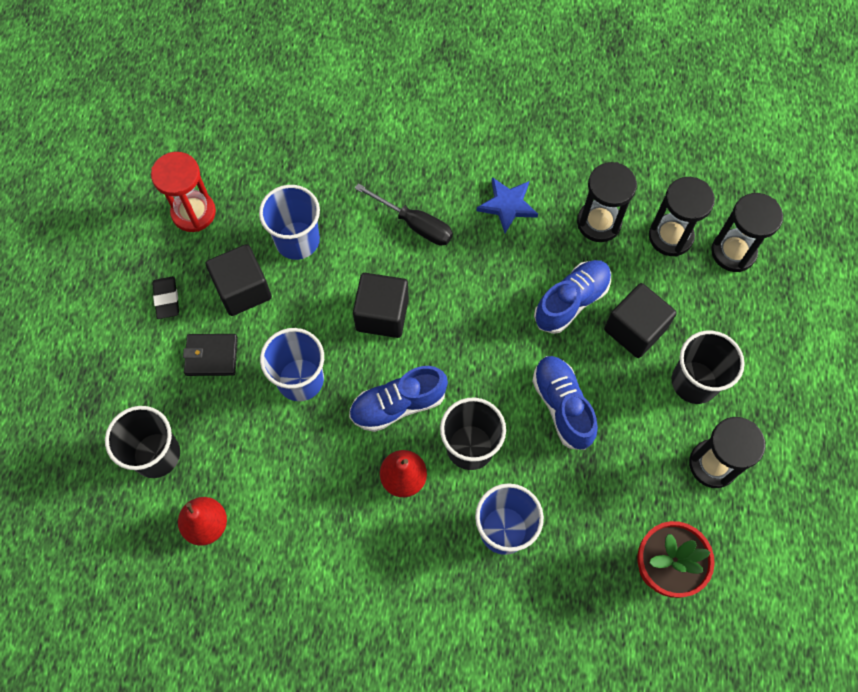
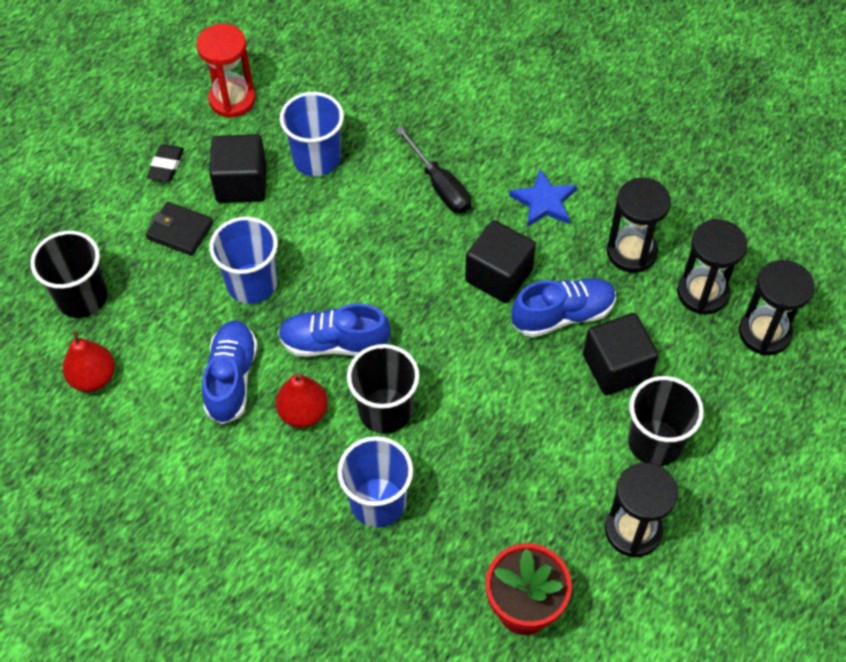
camera: 25 degrees right, 10 degrees down
(382, 314) = (363, 255): black cube -> black cube (498, 276)
(562, 406) = (500, 410): blue shoe -> blue shoe (231, 379)

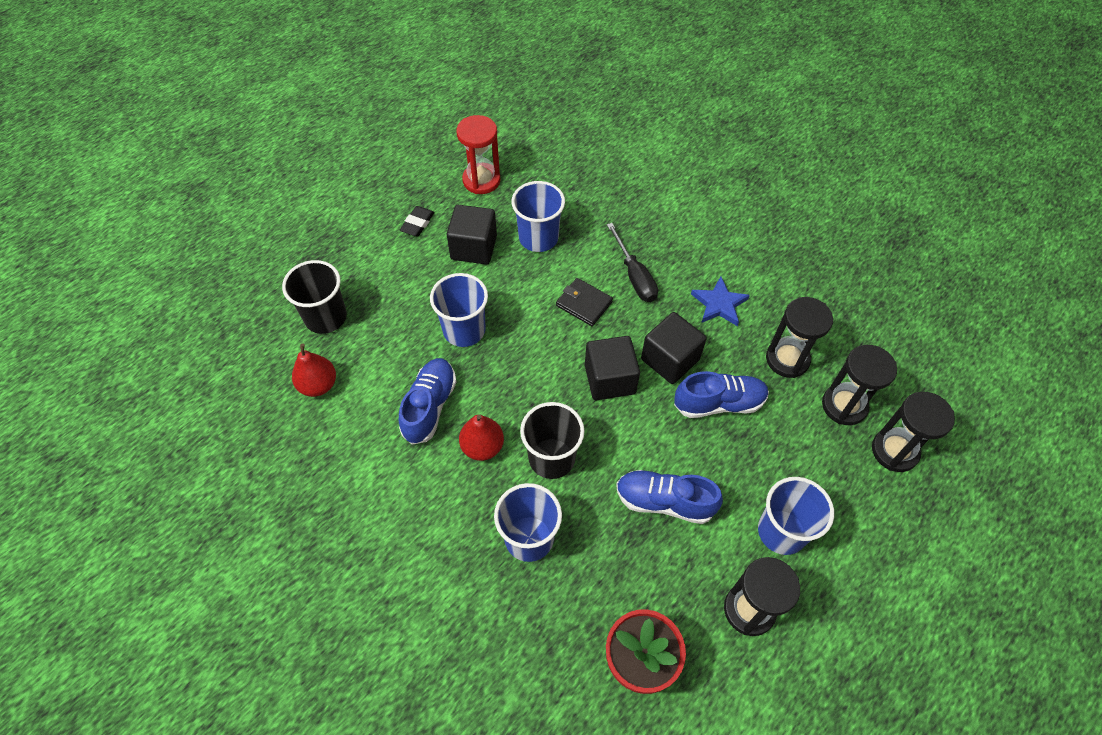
camera: 10 degrees right, 0 degrees up
(180, 231) = (416, 277): black wallet -> black wallet (584, 303)
(334, 343) = (521, 392): blue shoe -> blue shoe (664, 502)
(616, 367) = (758, 457): black cube -> black cube (610, 379)
(655, 442) = (781, 531): black cup -> blue cup

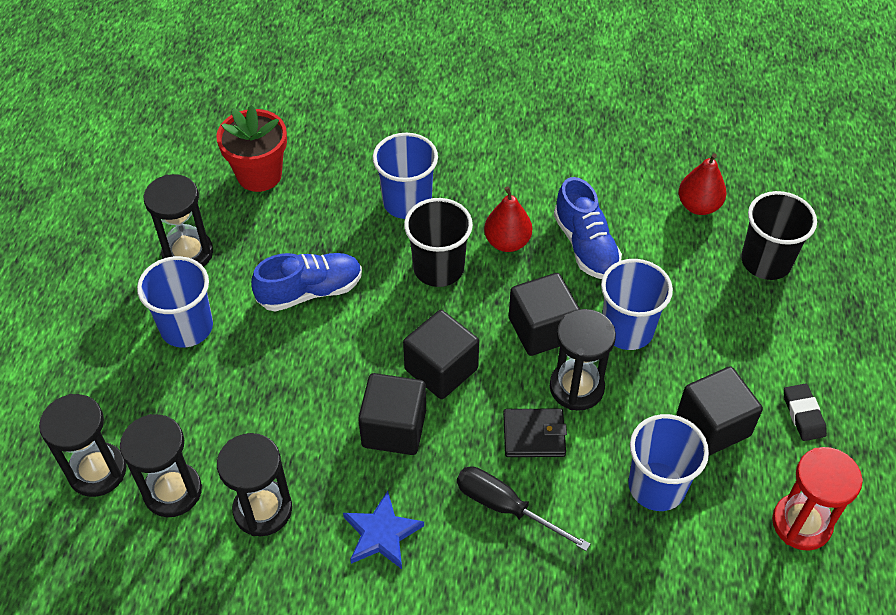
camera: 145 degrees right, 5 degrees down
(519, 365) = (542, 329): none -> black cube
(532, 315) = (576, 387): none -> black hourglass
(719, 403) = (312, 412): blue shoe -> none

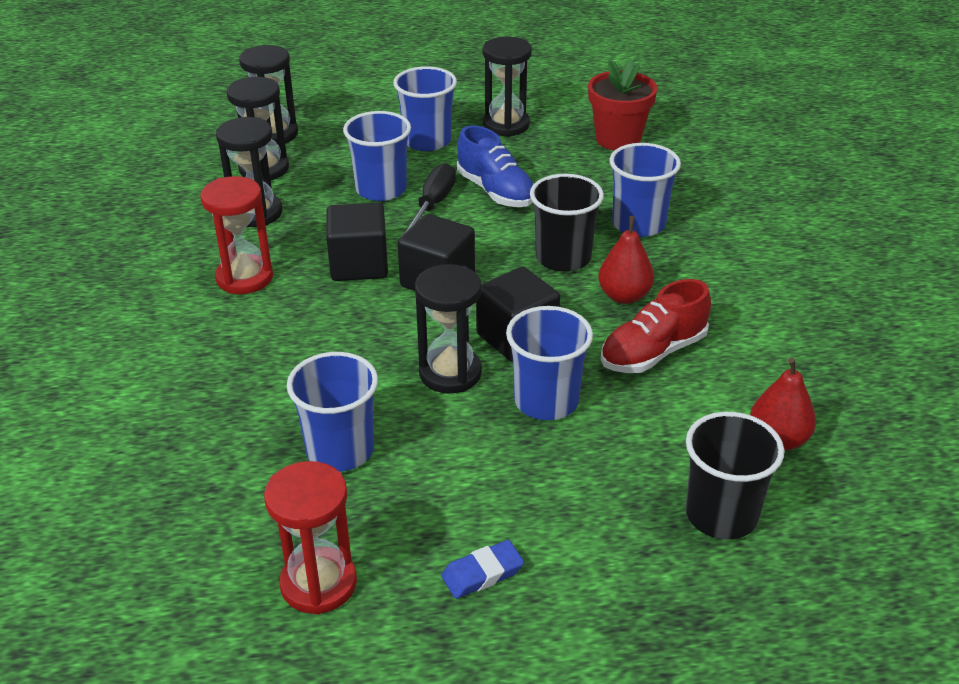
camera: 75 degrees right, 15 degrees down
(265, 386) = (381, 189): none -> blue cup
(381, 534) = (244, 278): blue star -> red hourglass
(505, 507) = (288, 346): black screwdriver -> black screwdriver (433, 205)
(534, 435) = (379, 352): black wallet -> none
(585, 245) = (653, 353): blue shoe -> red shoe
(713, 425) = (437, 488): black cube -> none
(803, 414) = (482, 573): black eraser -> blue eraser

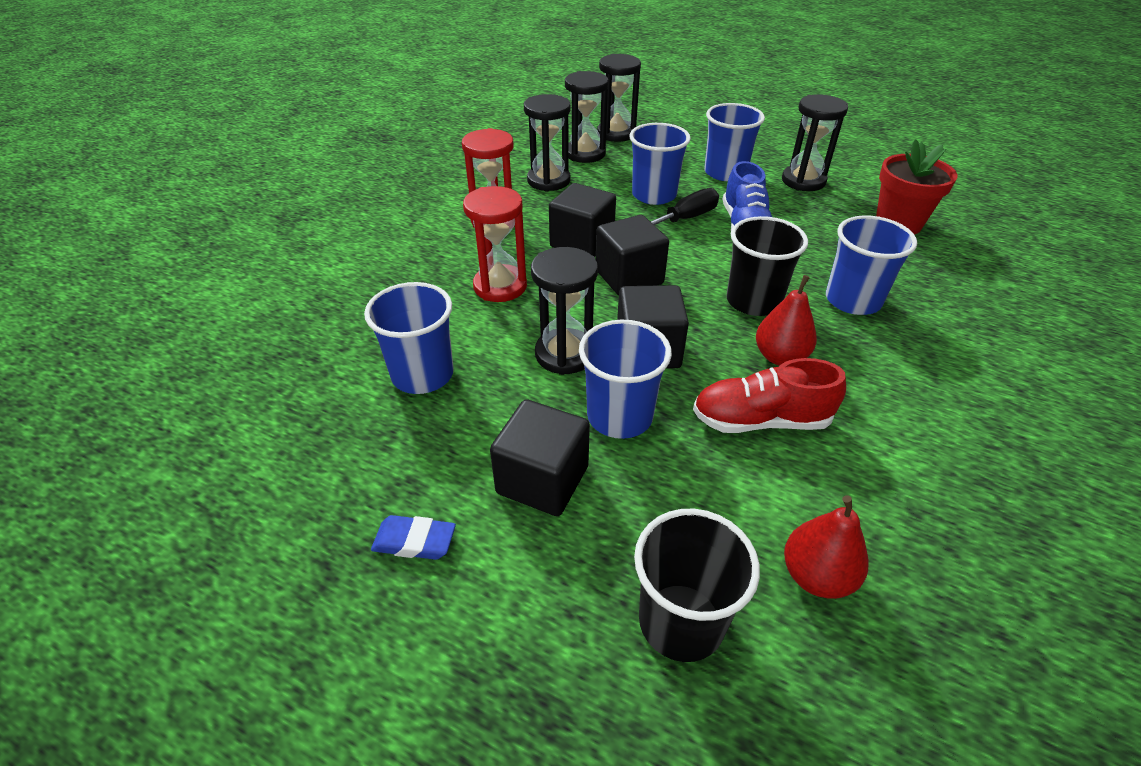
camera: 35 degrees right, 5 degrees up
(318, 583) = (296, 472): red hourglass -> red hourglass (500, 286)
(535, 478) = (542, 480): none -> black cube

